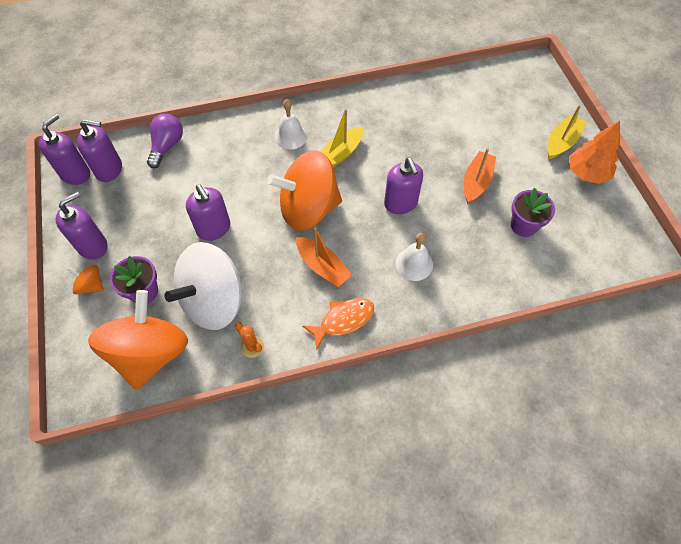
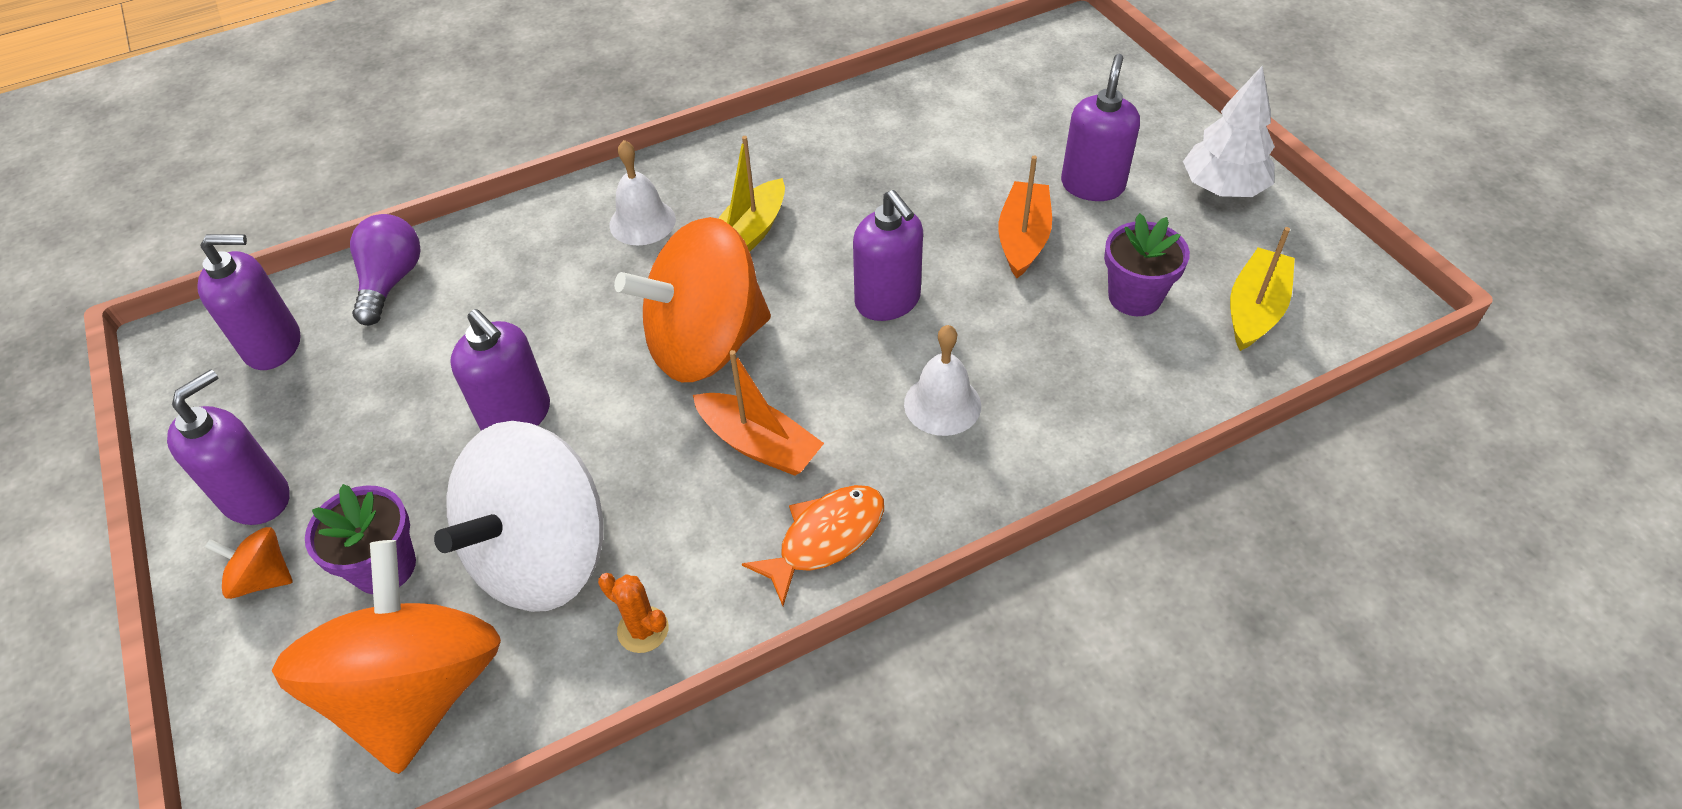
camera: 10 degrees left, 10 degrees down
(75, 174) = (201, 366): purple soap dispenser -> purple soap dispenser (1092, 185)
(561, 142) = (1160, 146): yellow boat -> yellow boat (1255, 309)
(587, 173) = (1223, 188): orange tree -> white tree

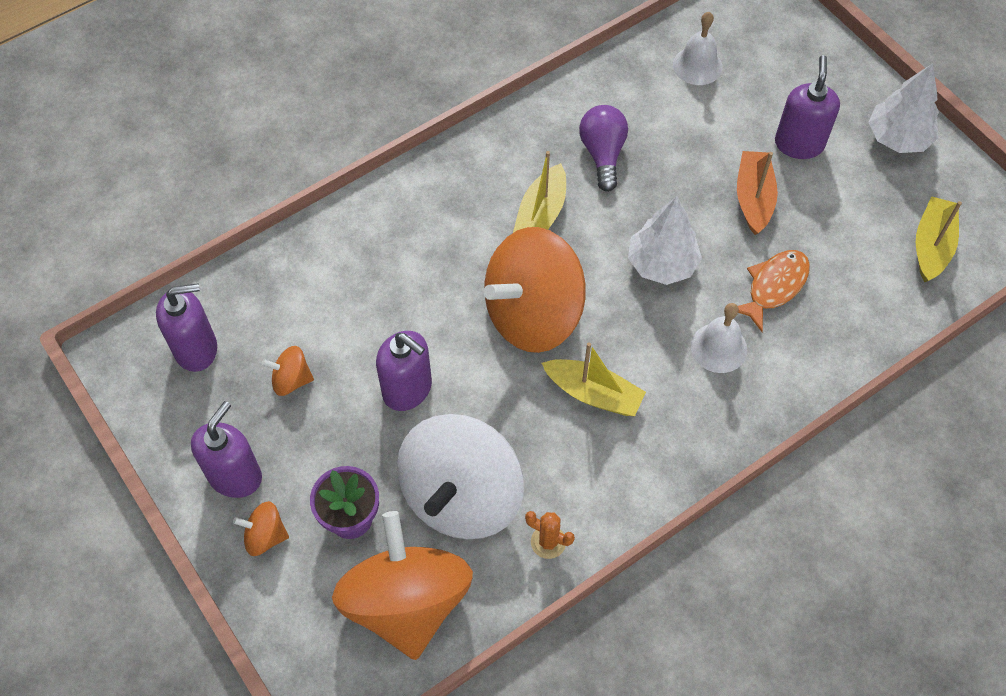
camera: 10 degrees left, 10 degrees up
(374, 391) = (291, 380): none -> orange spinning top
(391, 281) = (269, 282): purple light bulb -> purple light bulb (602, 154)
(642, 222) = (453, 209): white bell -> white bell (697, 65)
(759, 444) = (593, 394): orange boat -> yellow boat
(825, 538) = (657, 461): orange fish -> orange fish (774, 286)
(888, 301) = (662, 264): purple soap dispenser -> white tree
(1134, 297) = (844, 243): purple flower pot -> none

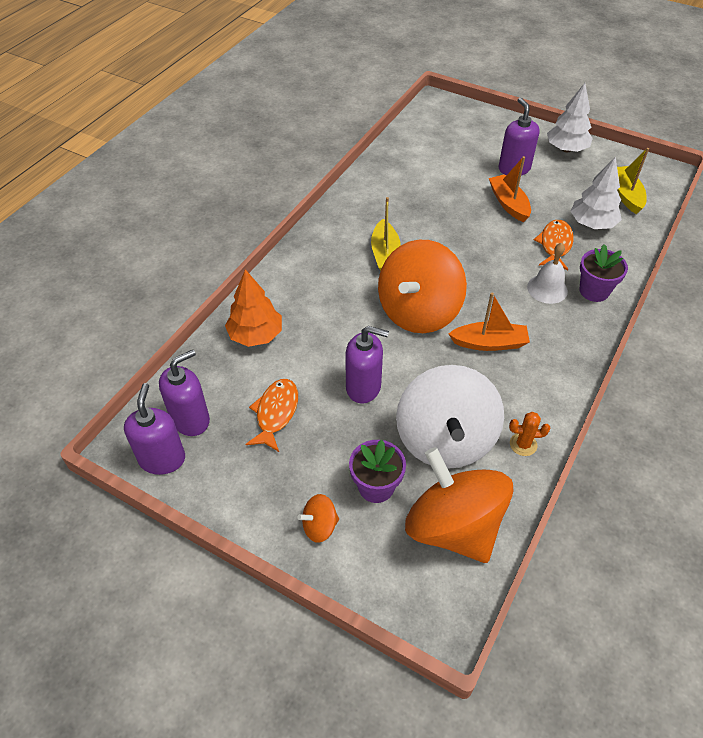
camera: 25 degrees left, 10 degrees down
(235, 476) = (271, 494): purple soap dispenser -> purple soap dispenser (162, 459)
(291, 380) = (276, 413): orange spinning top -> orange fish
(322, 268) = (256, 335): none -> orange tree
(593, 394) = (489, 343): yellow boat -> orange boat
(602, 154) = (401, 209): purple light bulb -> none
(662, 264) = (480, 256): white tree -> white tree (592, 224)
(697, 65) = (427, 148): white bell -> none
(779, 376) = (594, 291): none -> purple flower pot

